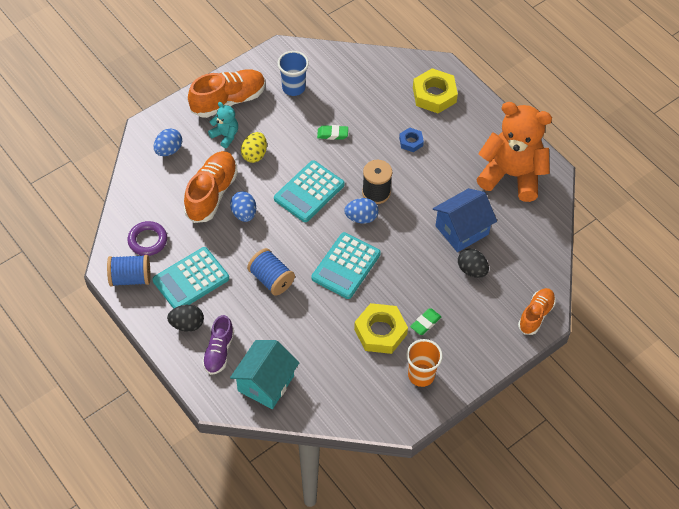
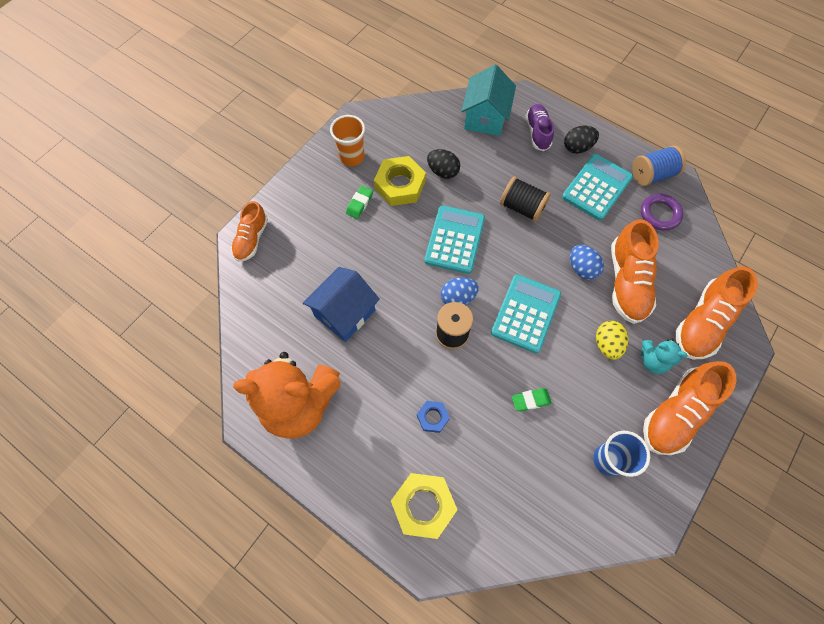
camera: 165 degrees right, 10 degrees up
(169, 150) = (703, 322): blue egg -> orange shoe
(271, 279) = (522, 207): blue spool -> black spool
(472, 270) = (325, 269): black egg -> black egg (443, 171)

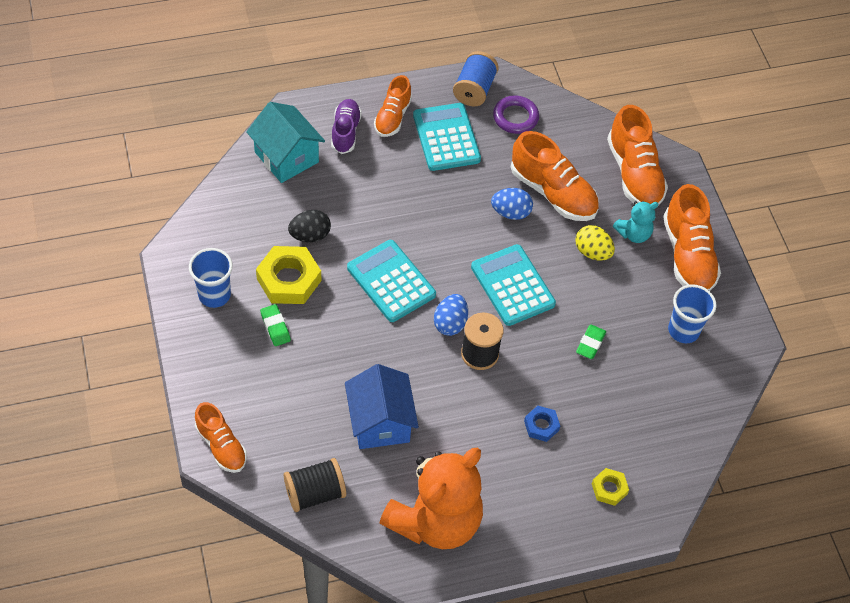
camera: 55 degrees left, 10 degrees down
(352, 157) = (214, 295): orange cup -> blue cup
(423, 506) = (609, 489): yellow nut -> yellow nut, size x0.53
(522, 207) = (410, 206): black spool -> black spool (315, 493)
(537, 132) = (345, 132): purple shoe -> purple shoe turned 60 degrees clockwise
(577, 147) = (392, 117): black egg -> orange shoe

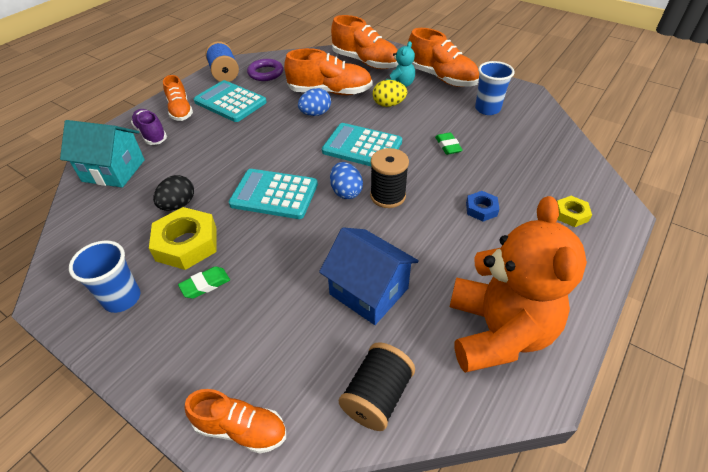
camera: 35 degrees left, 10 degrees down
(275, 327) = (205, 285): green eraser -> green eraser turned 60 degrees counterclockwise

